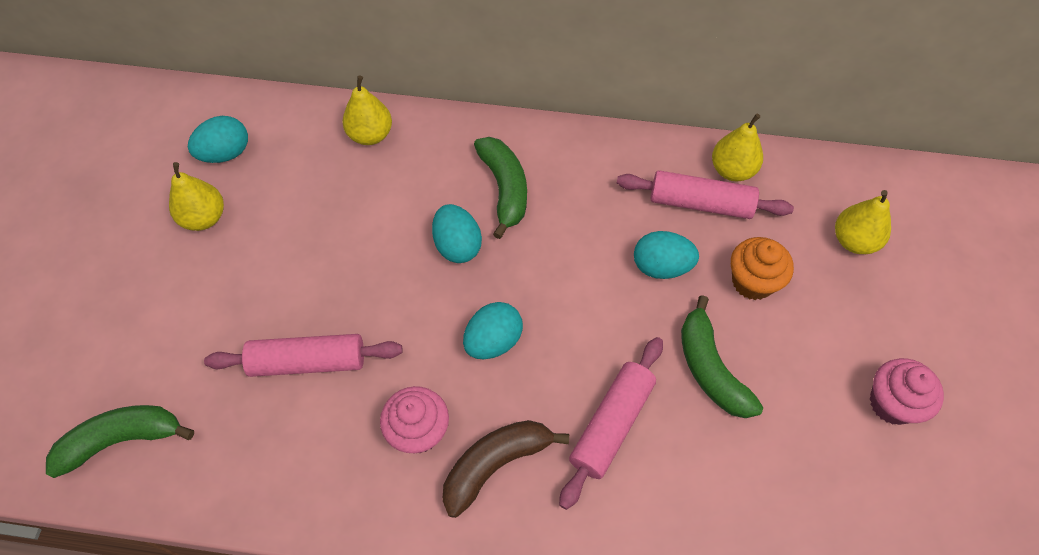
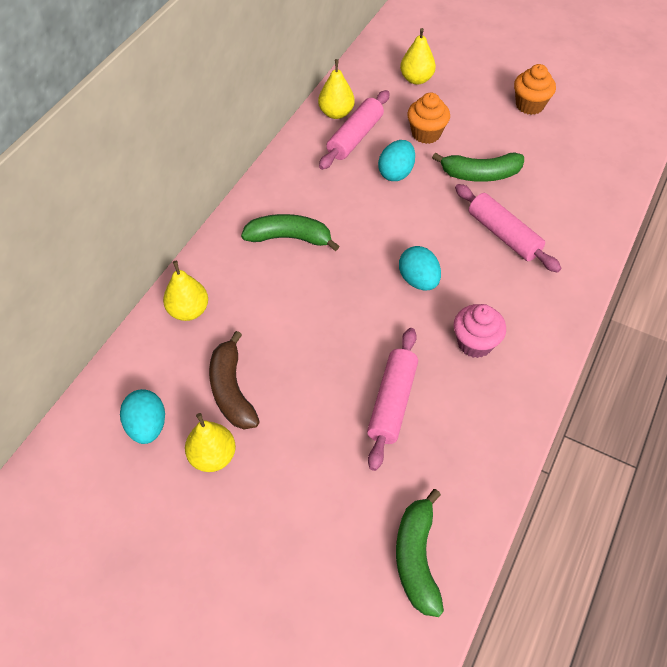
camera: 70 degrees left, 5 degrees down
(457, 246) = (327, 280): turquoise egg -> none
(495, 465) = (513, 305): brown banana -> brown banana (232, 390)
(892, 403) = (529, 105): pink cupcake -> orange cupcake

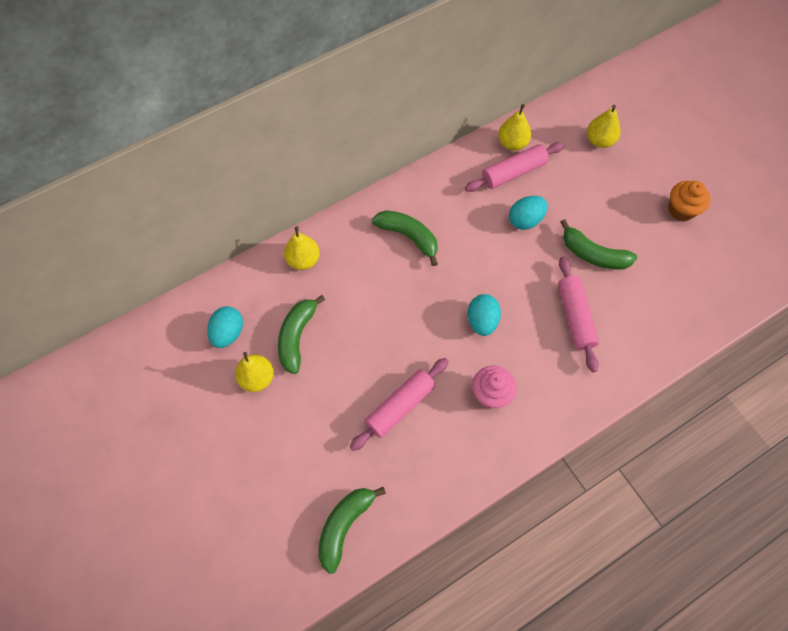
camera: 30 degrees right, 10 degrees up
(232, 390) = (297, 337): brown banana -> green banana
(426, 134) = (573, 196): orange cupcake -> none

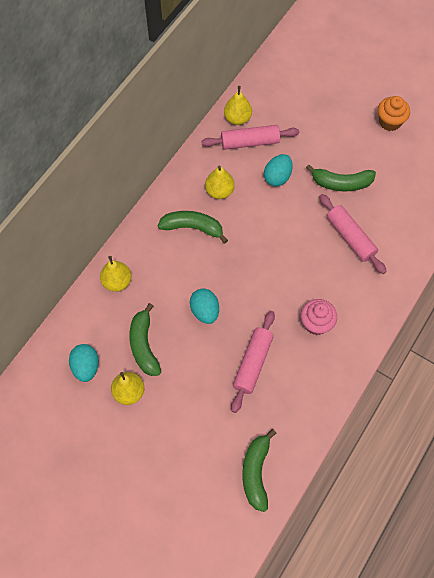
camera: 25 degrees left, 0 degrees up
(482, 321) = (282, 270): turquoise egg -> turquoise egg (205, 311)
(513, 172) = (250, 142): pink rolling pin -> pink rolling pin turned 45 degrees clockwise
(599, 140) = (304, 90): yellow pear -> yellow pear (219, 191)

